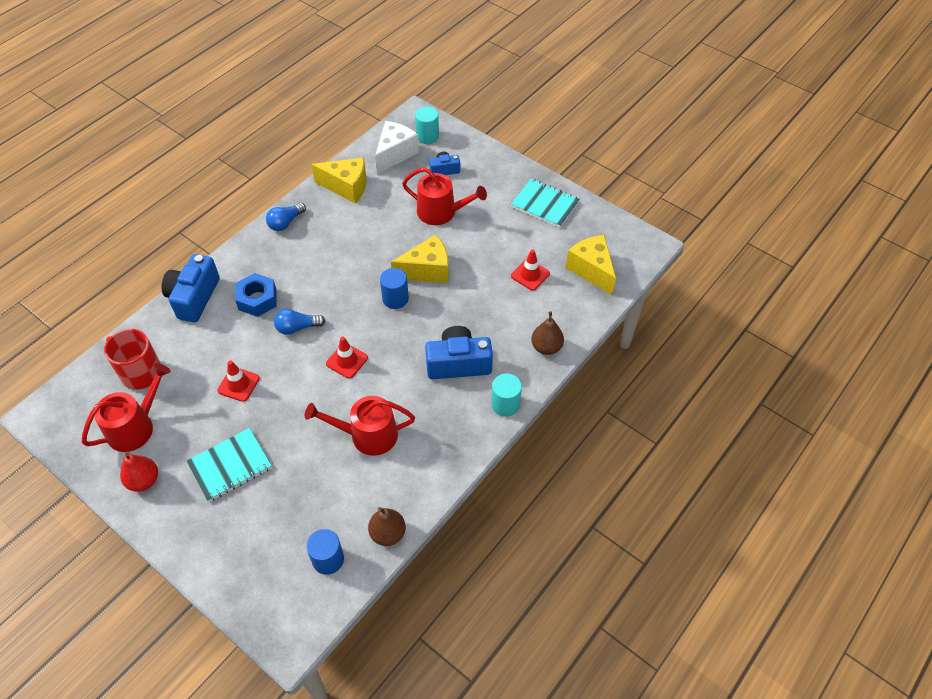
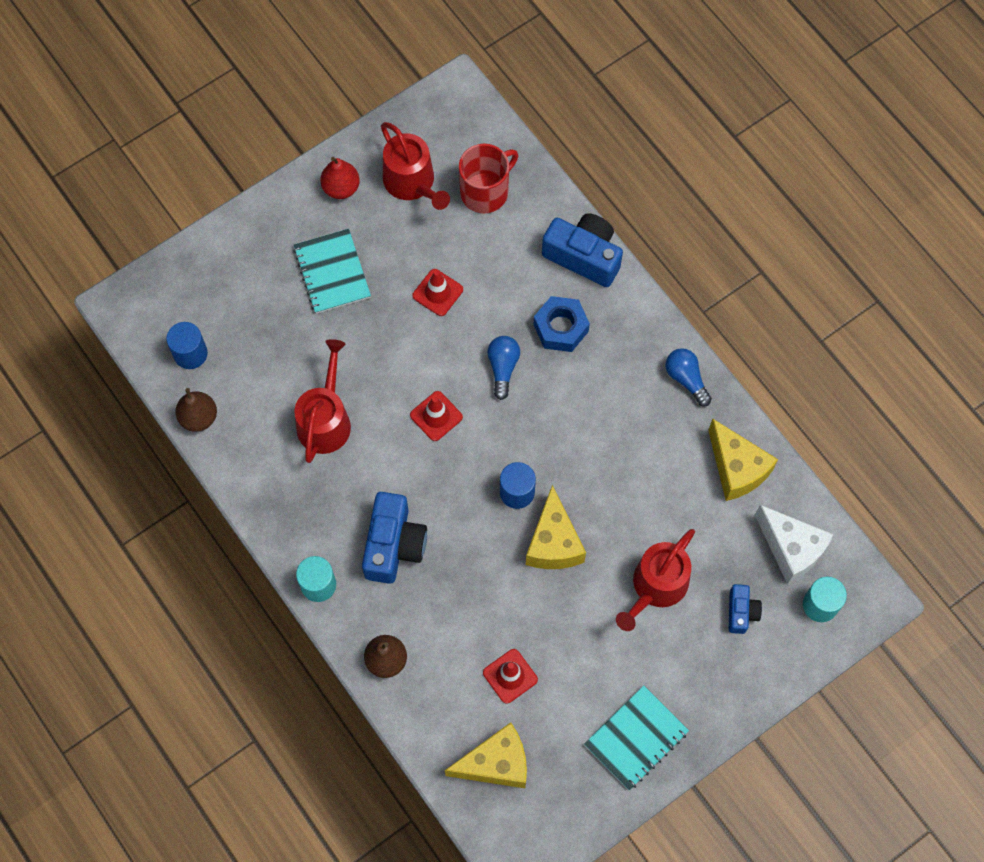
camera: 105 degrees right, 15 degrees up
(347, 187) = (737, 469): yellow cheese -> yellow cheese turned 60 degrees counterclockwise

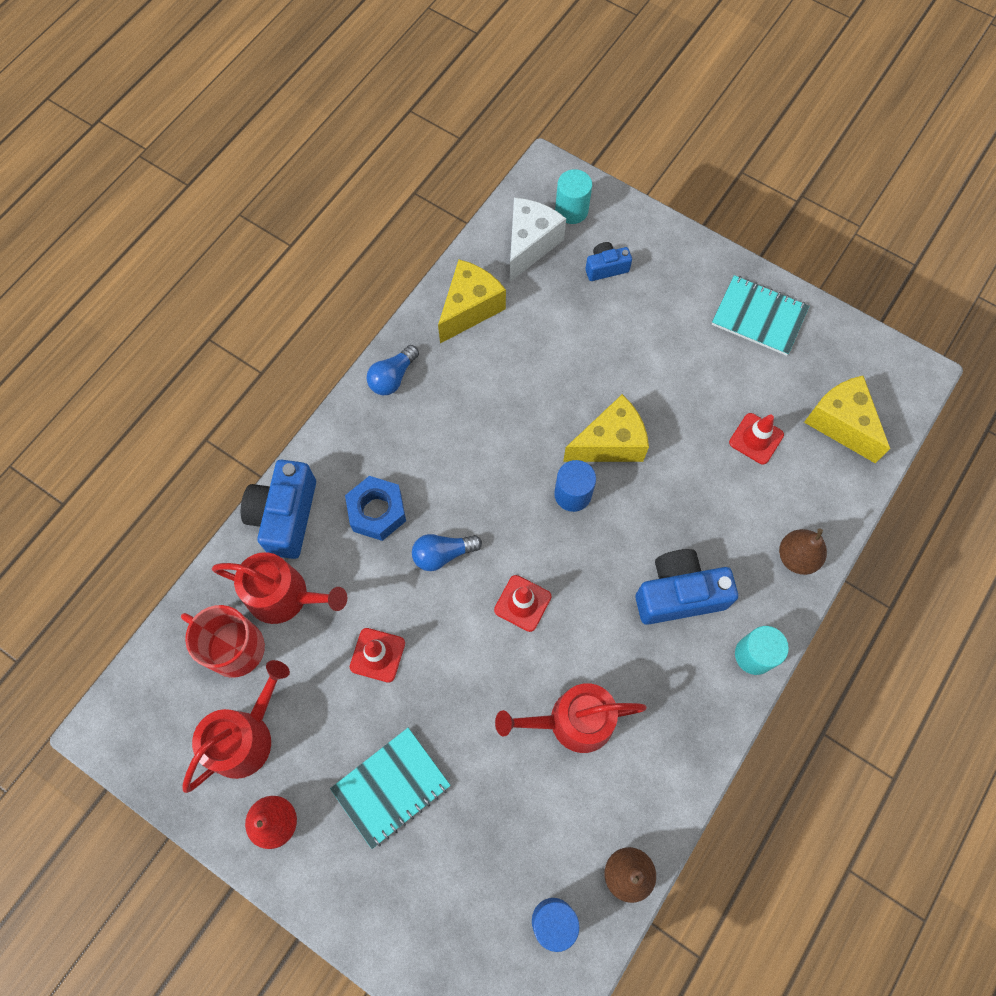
camera: 110 degrees left, 0 degrees up
(656, 586) = (613, 342): red watering can -> red watering can (284, 596)

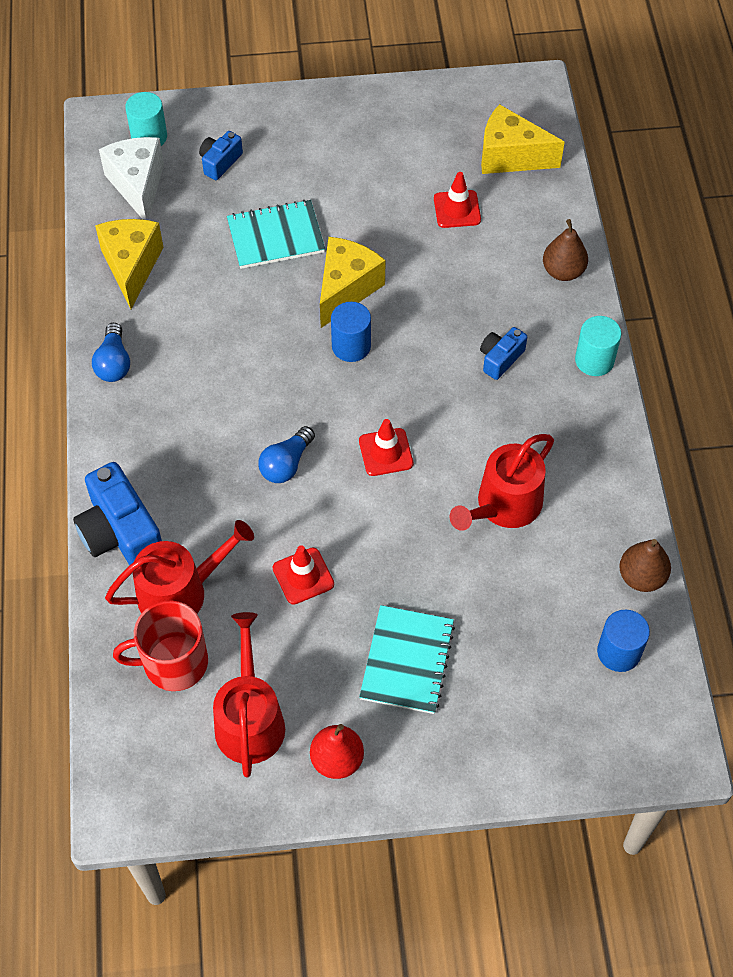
camera: 40 degrees left, 10 degrees down
(377, 512) = (199, 472): blue nut -> none
(679, 594) = (500, 359): blue camera -> blue camera, size x0.54
(759, 317) = (378, 120): turquoise notebook -> turquoise notebook (275, 236)

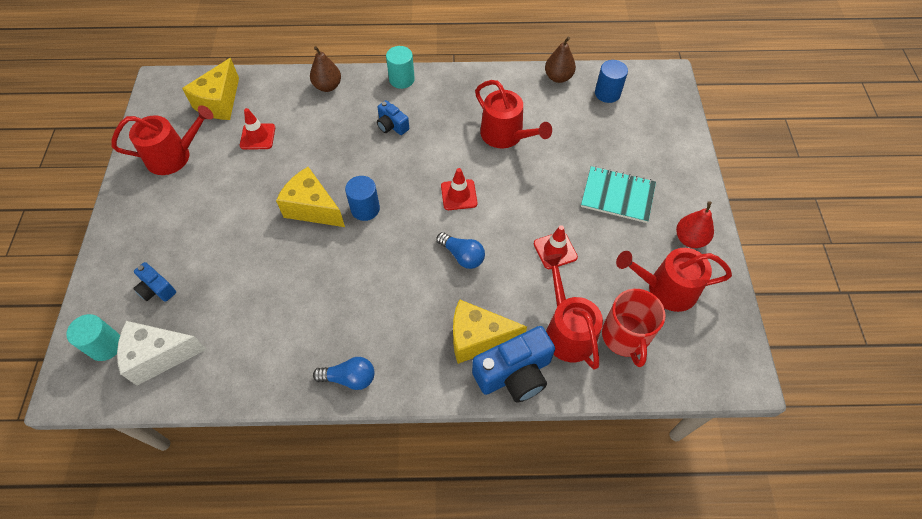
camera: 85 degrees left, 0 degrees up
(131, 266) = (250, 362): yellow cheese -> yellow cheese (478, 338)
(275, 236) = (249, 252): turquoise notebook -> none
(412, 131) = (174, 156): none -> red watering can

